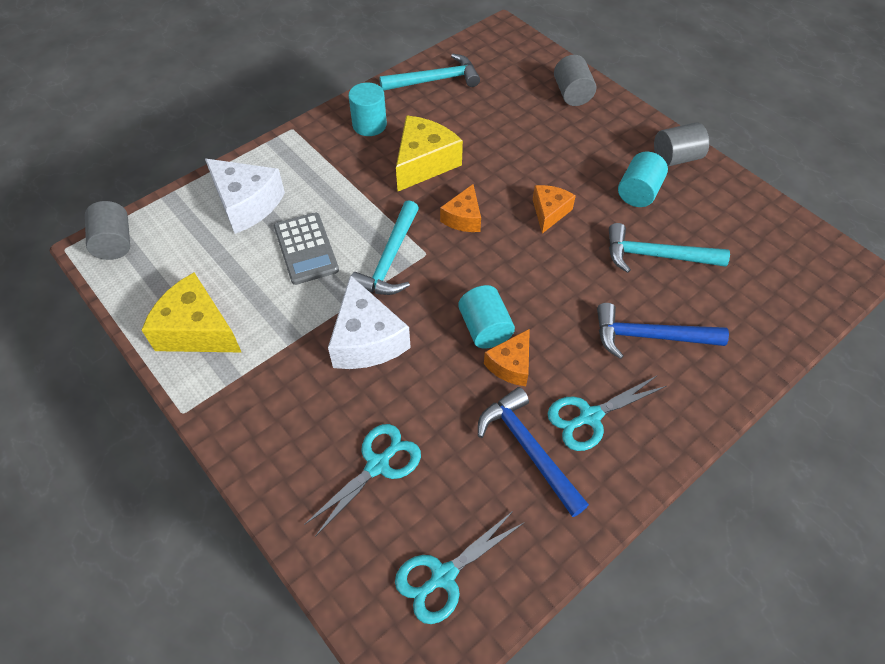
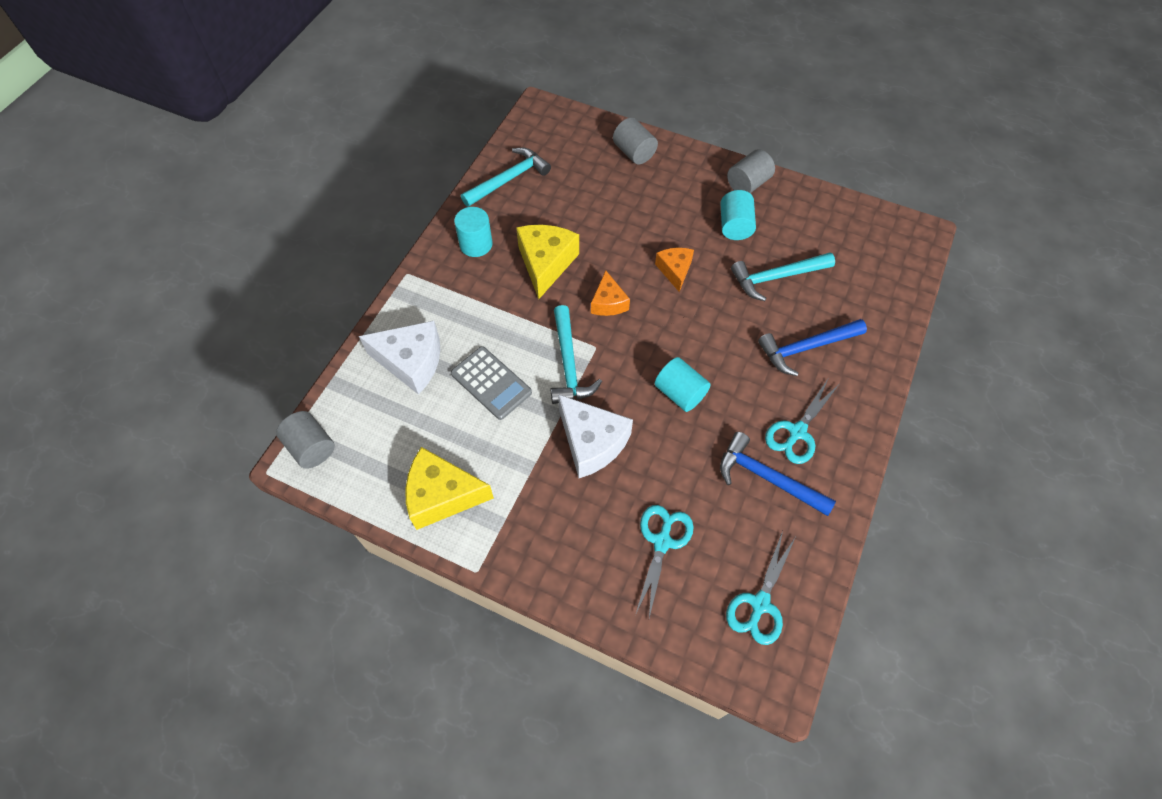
camera: 25 degrees left, 5 degrees up
(511, 365) = (717, 415): orange cheese -> none

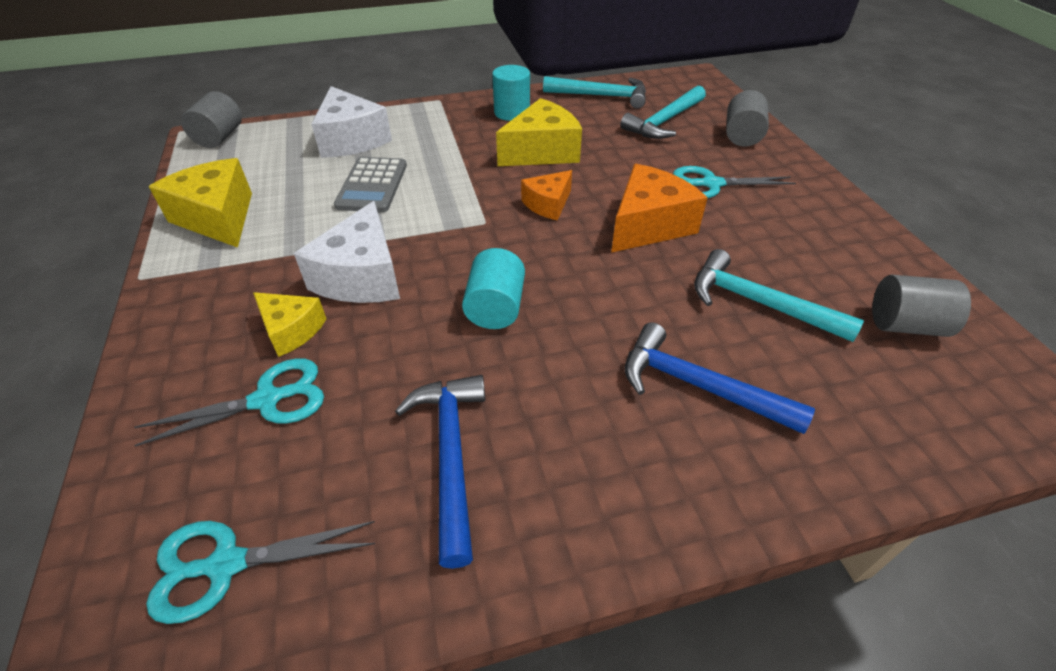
camera: 50 degrees right, 15 degrees down
(568, 364) = (444, 216): turquoise hammer -> turquoise hammer (664, 121)
(611, 504) = (291, 330): none -> yellow cheese
(675, 271) = (648, 225): orange cheese -> orange cheese, size x1.67
(735, 226) = (771, 236): turquoise cylinder -> none
(747, 184) = (839, 217): grey cylinder -> grey cylinder (905, 325)
(797, 432) = (556, 449): turquoise scissors -> turquoise scissors (711, 184)

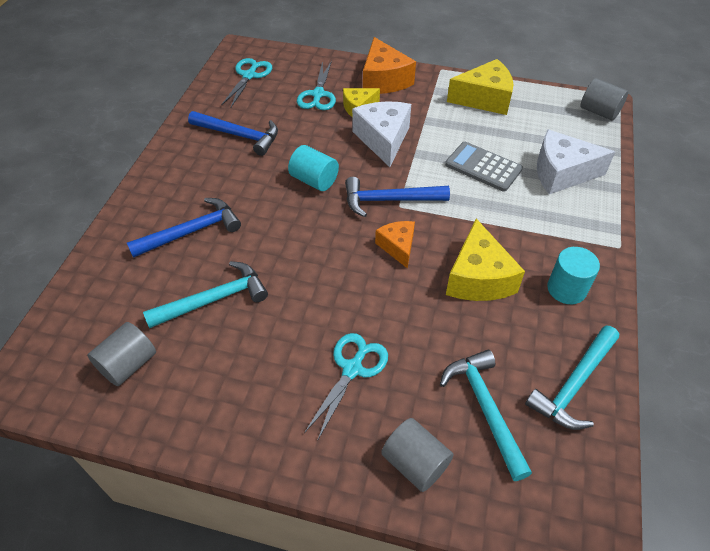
camera: 120 degrees right, 5 degrees up
(362, 276) = (383, 139): white cheese -> white cheese turned 45 degrees clockwise
(481, 232) = (389, 200): none -> blue hammer
(648, 225) = (332, 290): orange cheese -> orange cheese (384, 80)

